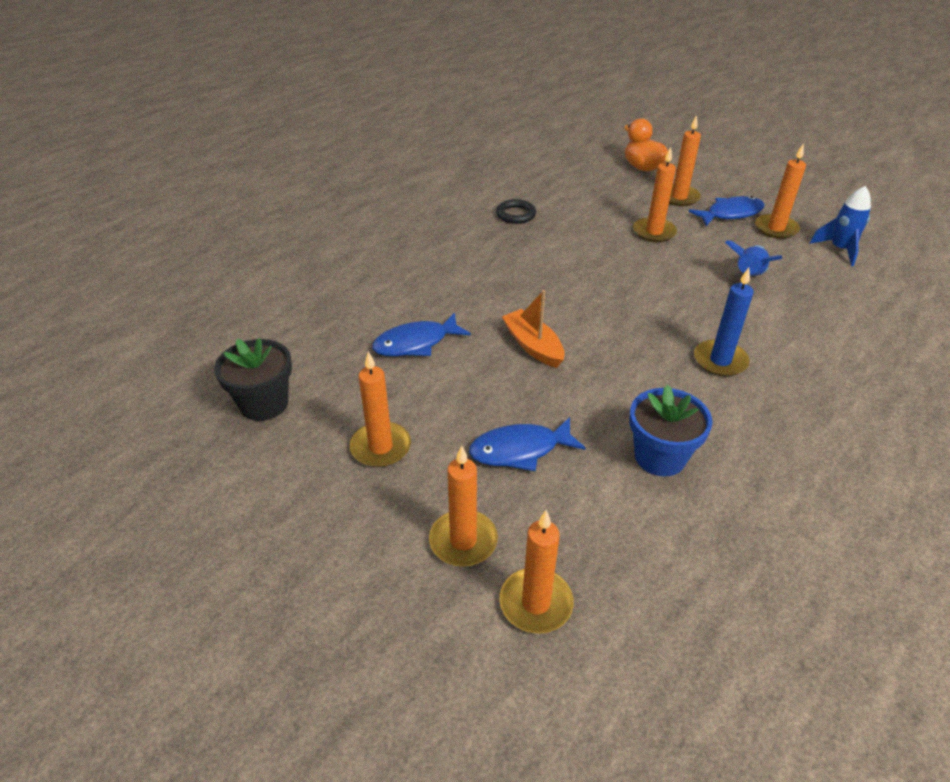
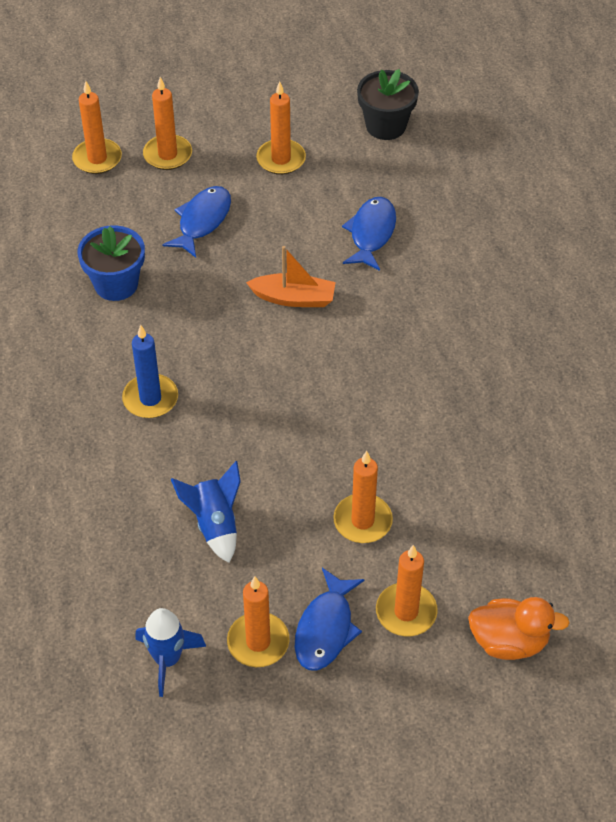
camera: 130 degrees right, 10 degrees up
(516, 215) = (510, 429): black ring -> none

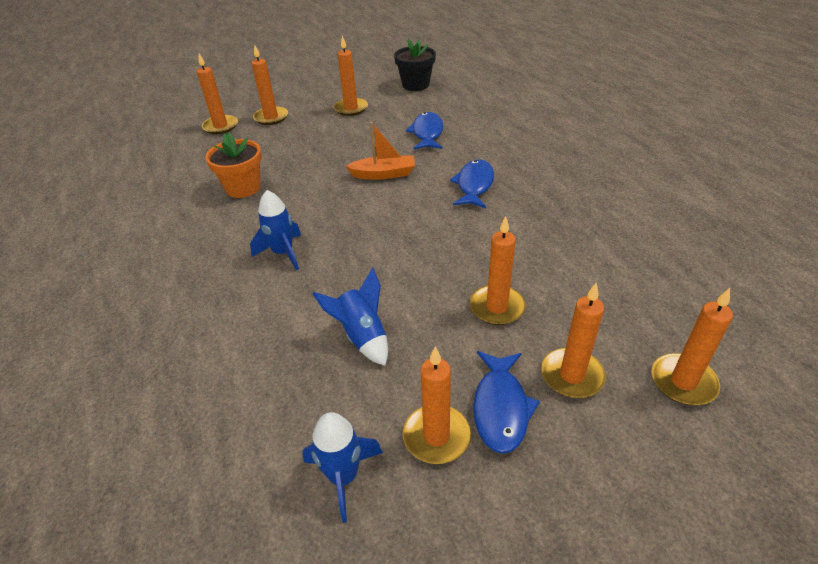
camera: 10 degrees left, 10 degrees down
(116, 284) = (243, 188): blue flower pot -> orange flower pot
(150, 399) = (283, 253): blue candle -> blue rocket
(202, 221) = (303, 145): blue fish -> blue fish (474, 185)
(509, 641) = (683, 382): orange duck -> orange candle

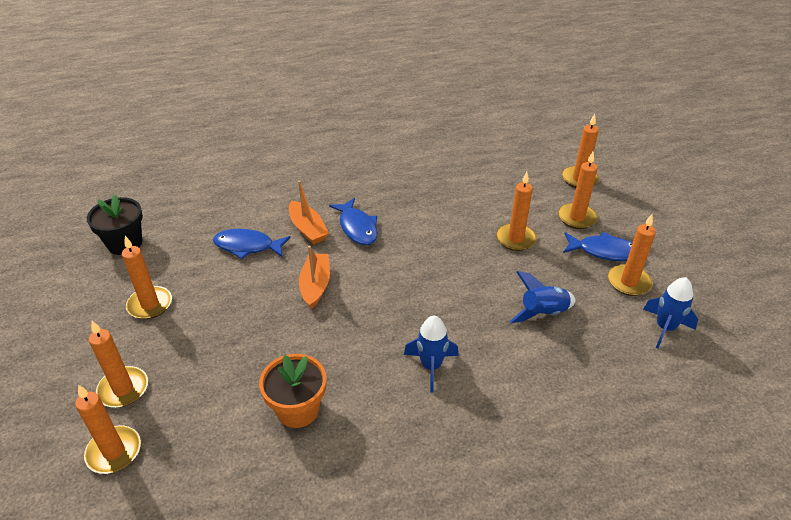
camera: 85 degrees left, 0 degrees up
(461, 158) = (307, 229): none -> orange boat
(474, 185) = (357, 227): blue fish -> blue fish turned 135 degrees counterclockwise

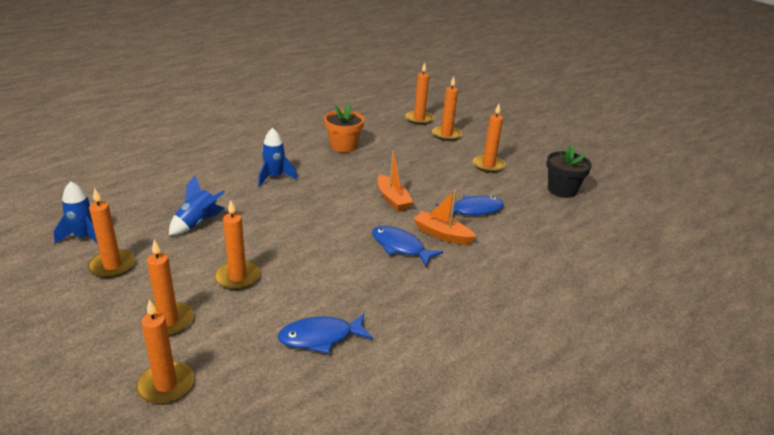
camera: 150 degrees right, 10 degrees down
(604, 251) = (136, 290): blue fish -> blue fish (320, 337)

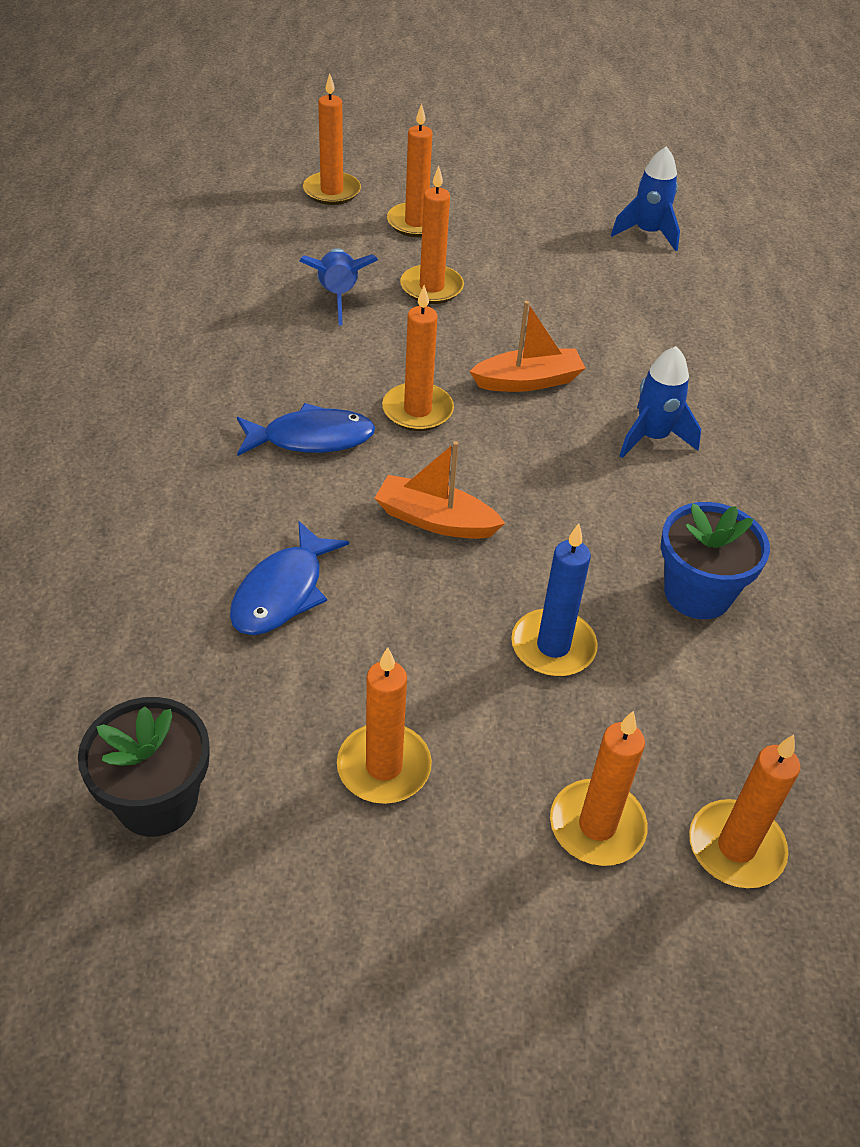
camera: 135 degrees right, 15 degrees up
(112, 266) = (561, 229): orange candle -> orange candle (417, 410)
(197, 223) = (589, 312): blue rocket -> blue rocket (338, 296)
(320, 337) = (259, 286): blue fish -> none
(343, 146) = (697, 593): orange flower pot -> blue flower pot
(405, 159) = (553, 646): none -> blue candle
(442, 234) = (279, 500): orange boat -> orange boat (528, 381)

